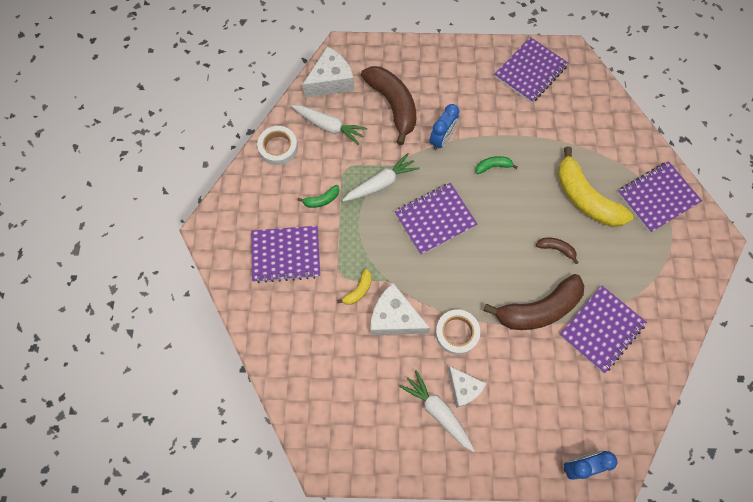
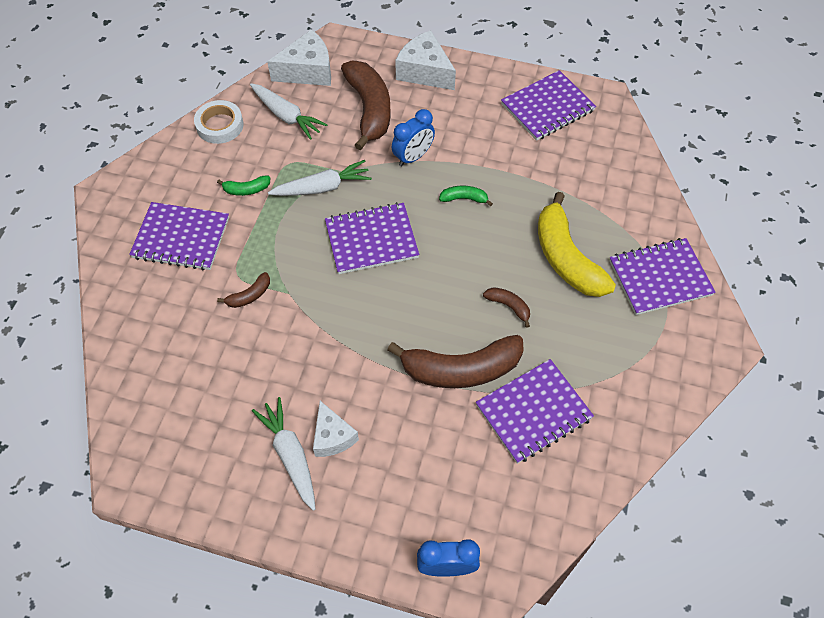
camera: 15 degrees right, 10 degrees down
(358, 290) = (249, 295): yellow banana -> brown banana
(394, 318) = (280, 336): white cheese -> white cheese (424, 72)
(457, 333) = (349, 371): white tape -> none

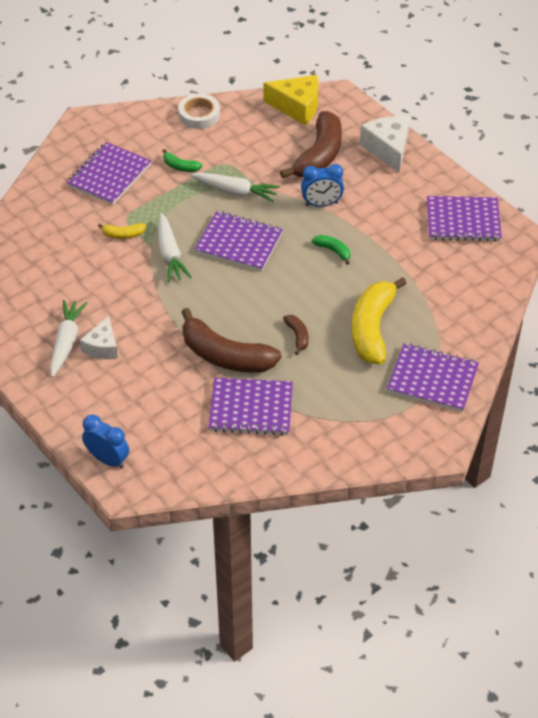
camera: 35 degrees right, 10 degrees down
(181, 238) = (109, 175): purple notebook -> purple notebook turned 75 degrees clockwise
(249, 295) = (123, 235): brown banana -> yellow banana
(286, 116) = (253, 131): white carrot -> white carrot (170, 254)
(307, 71) = (297, 107): white cheese -> yellow cheese

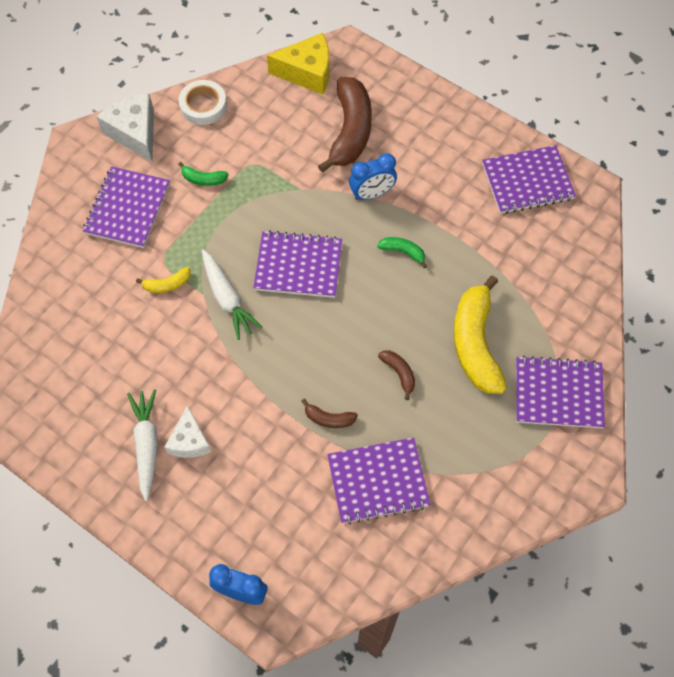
camera: 15 degrees left, 15 degrees up
(225, 356) = (329, 419): brown banana -> brown banana, size x0.44
(235, 192) = (274, 199): white carrot -> none
(388, 149) = (421, 106): white cheese -> white cheese (135, 133)

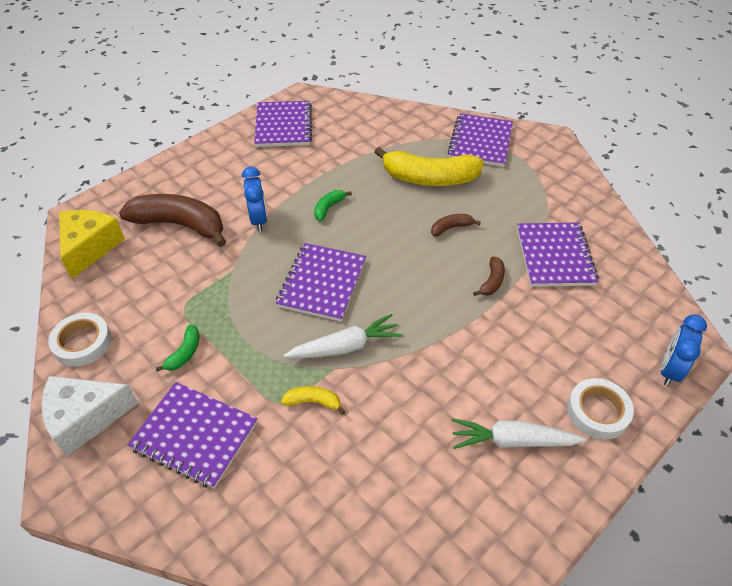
camera: 80 degrees left, 15 degrees down
(167, 284) = (313, 402): yellow banana -> yellow banana turned 75 degrees counterclockwise
(184, 519) = (597, 411): none -> white tape
(189, 441) = (509, 399): white cheese -> none

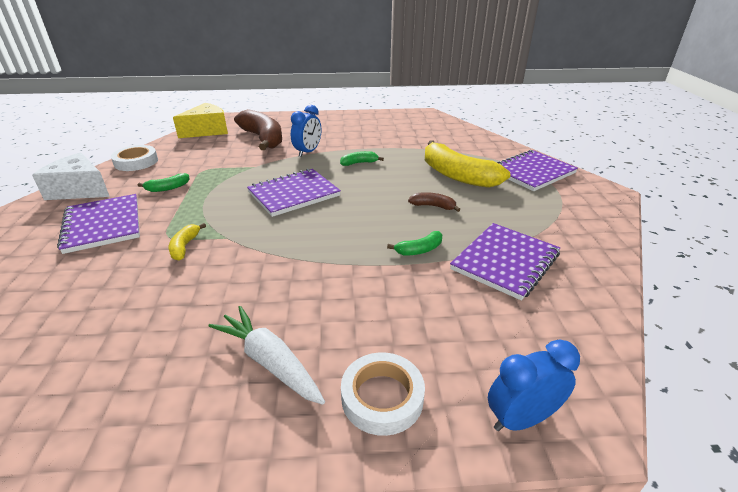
camera: 40 degrees right, 15 degrees down
(283, 126) = (392, 121): purple notebook -> none
(313, 402) = (185, 247): yellow banana -> yellow banana turned 135 degrees counterclockwise
(345, 347) = (253, 231): white carrot -> none
(492, 281) = (419, 250): brown banana -> green banana

